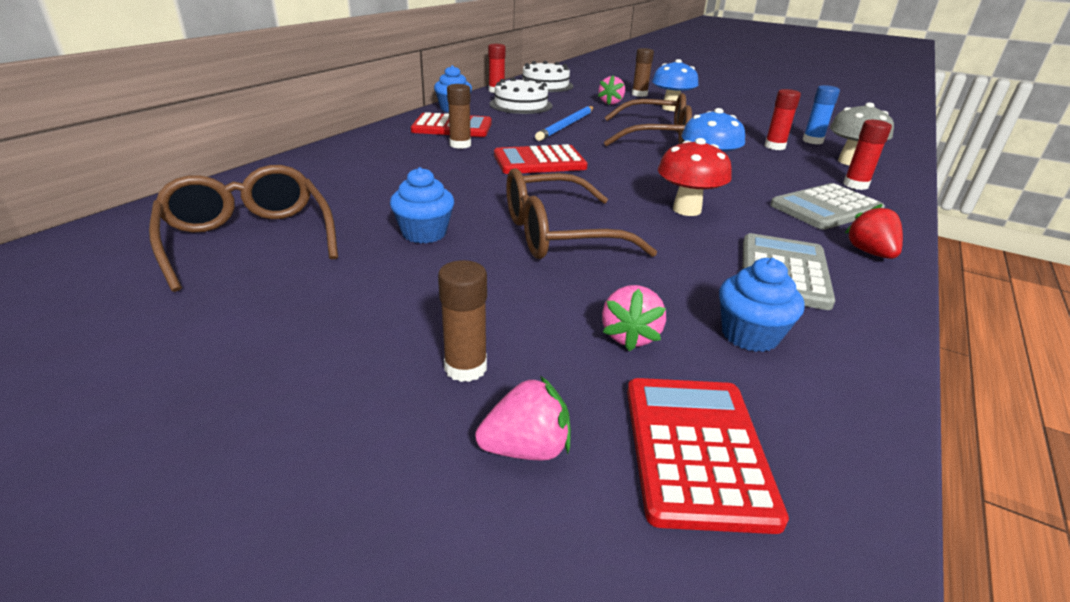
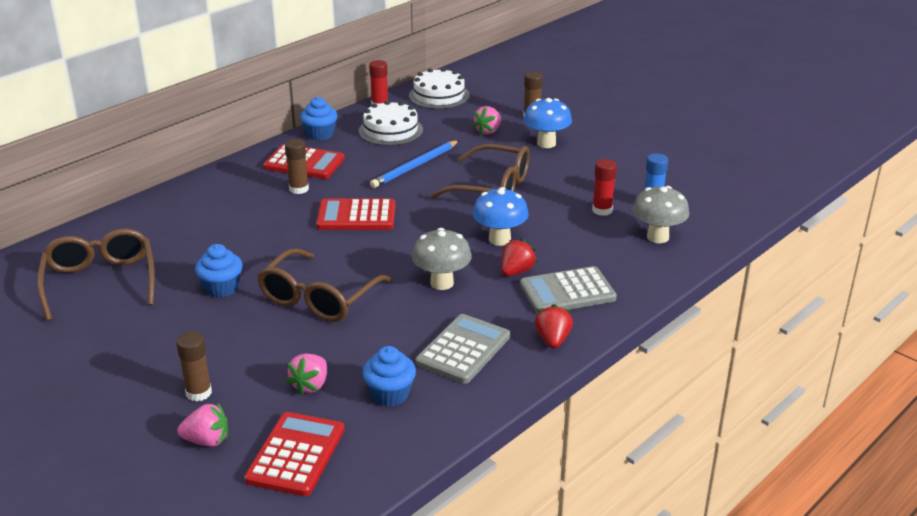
camera: 15 degrees right, 0 degrees up
(557, 234) = (319, 298): brown glasses -> brown glasses turned 60 degrees counterclockwise
(686, 210) = (442, 283): red mushroom -> grey mushroom
(753, 195) = (516, 272): none -> red strawberry
(855, 185) = (627, 267): red glue stick -> none

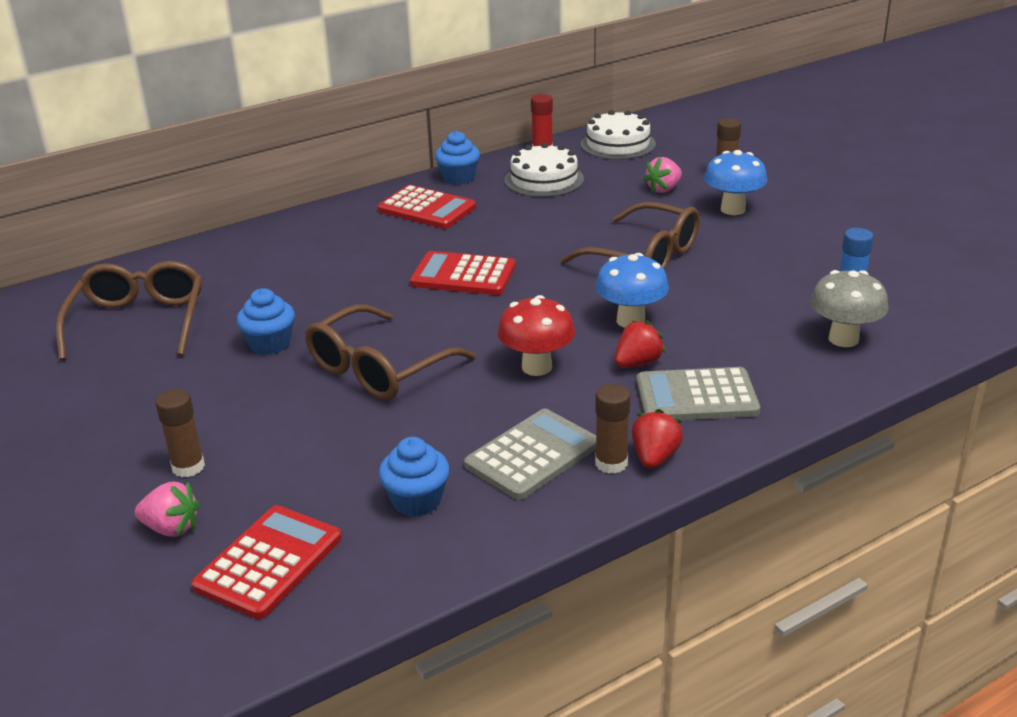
camera: 15 degrees right, 0 degrees up
(299, 189) = (408, 238): brown glue stick -> brown glue stick (611, 463)
(310, 385) = (323, 476): pink strawberry -> none
(415, 166) = (558, 223): blue pencil -> none
(442, 283) = (537, 367): grey mushroom -> red mushroom
(602, 210) = (778, 297): red glue stick -> none

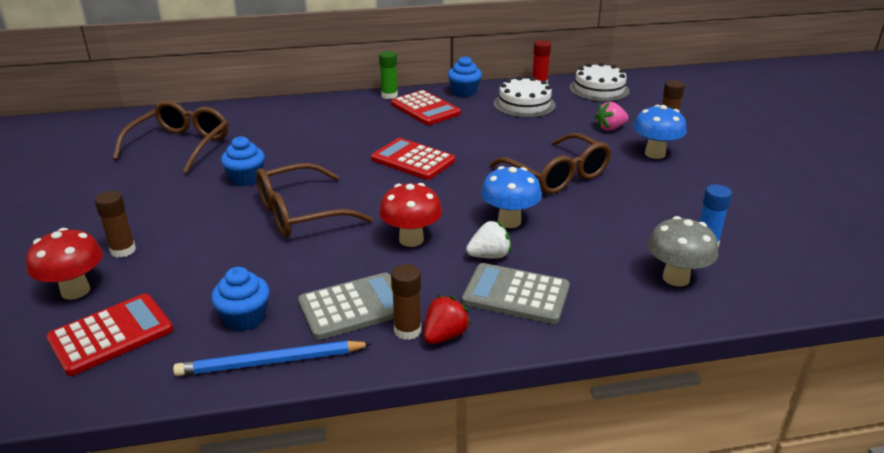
camera: 20 degrees right, 0 degrees up
(171, 528) = (75, 291): pink strawberry -> red mushroom
(366, 200) = (389, 95): none -> green glue stick
(489, 536) = (271, 362): none -> blue pencil
(637, 363) = (489, 256): red strawberry -> white strawberry

